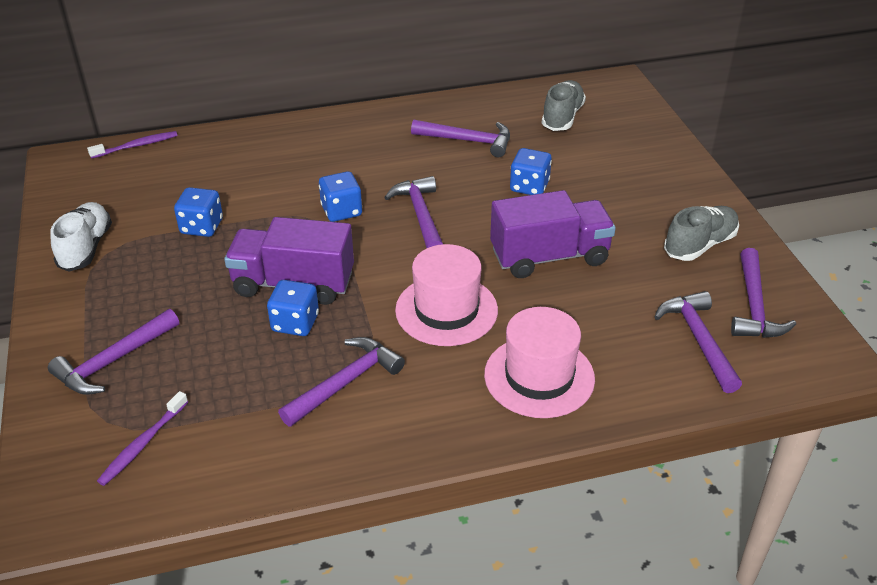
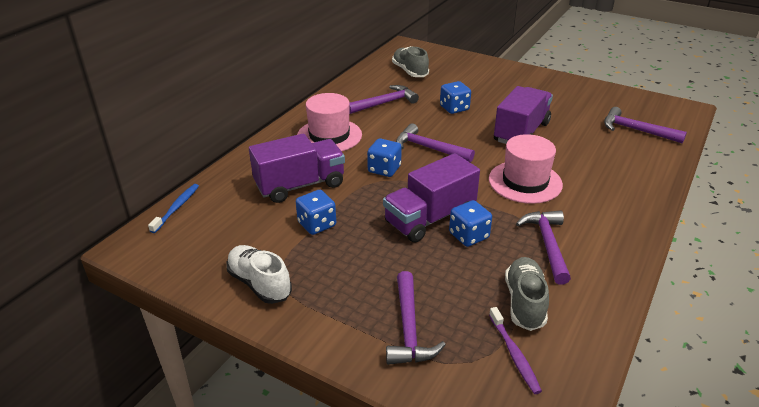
camera: 45 degrees left, 5 degrees down
(136, 146) = (177, 208): purple toothbrush -> blue toothbrush
(249, 182) = (300, 185): none -> purple truck
(539, 376) = (614, 183): pink hat -> pink hat (329, 136)
(699, 245) = (566, 94): grey shoe -> grey shoe (524, 302)
(754, 306) = (628, 106): purple hammer -> none

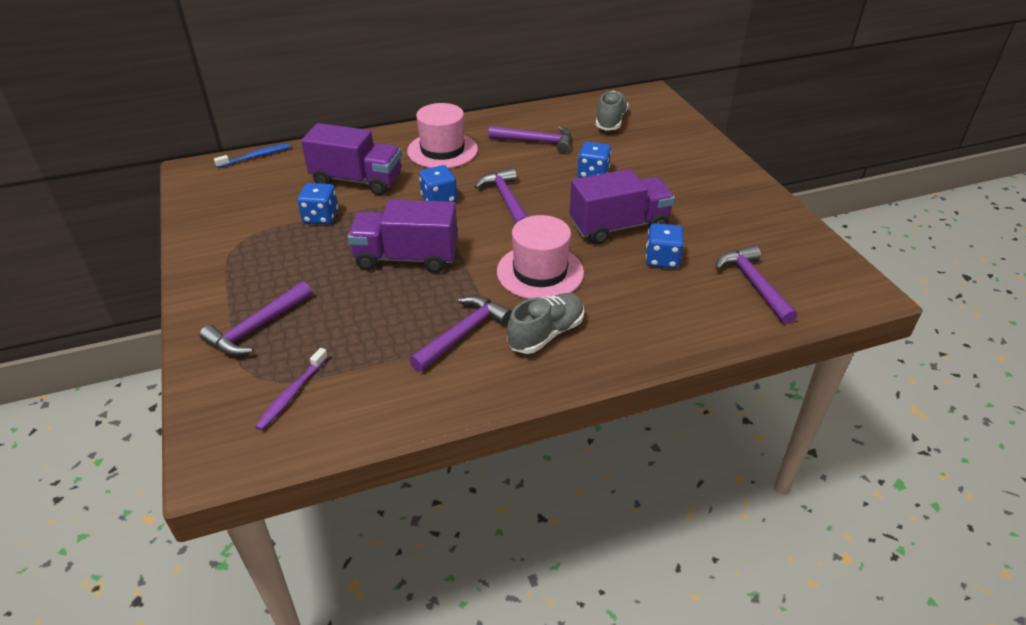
camera: 40 degrees right, 5 degrees up
(259, 284) = (221, 238): white shoe -> none
(469, 236) = (412, 288): blue dice -> blue dice (662, 259)
(524, 302) = (364, 364): grey shoe -> grey shoe (546, 334)

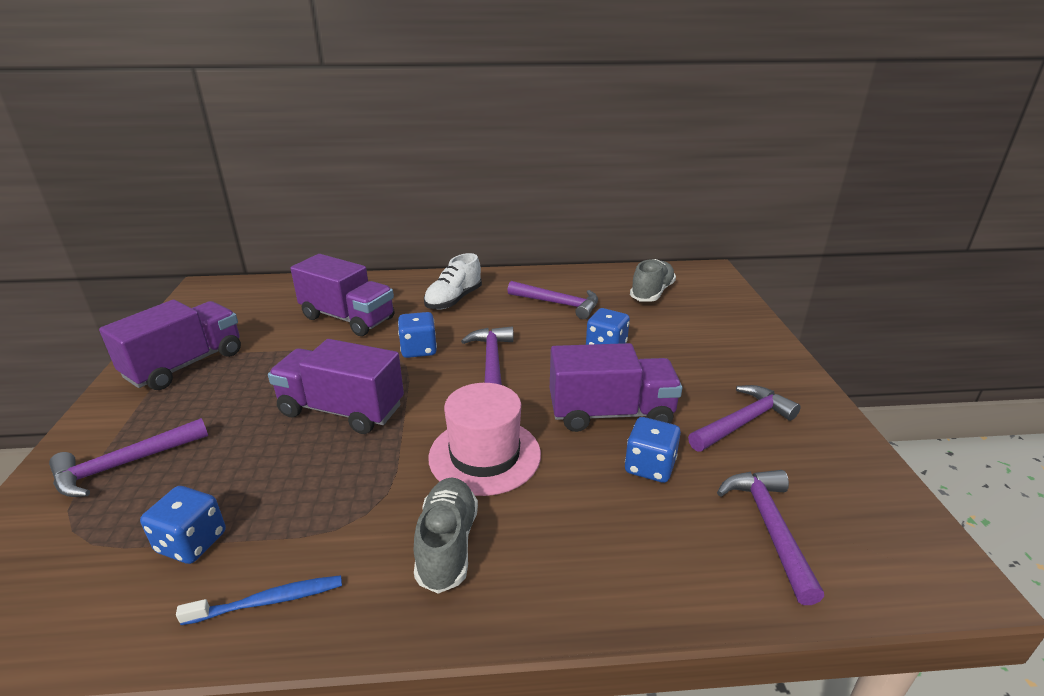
camera: 15 degrees right, 10 degrees down
(238, 243) = (185, 365): none -> purple truck
(255, 156) = (270, 283): blue toothbrush -> blue toothbrush (268, 601)
(292, 394) = (88, 563): purple toothbrush -> none
(320, 217) = (285, 350): blue dice -> blue dice (192, 542)
(442, 150) = (453, 300): pink hat -> white shoe
(463, 333) = (344, 522): purple hammer -> purple hammer (743, 422)
(546, 334) = (447, 545): grey shoe -> grey shoe turned 60 degrees counterclockwise

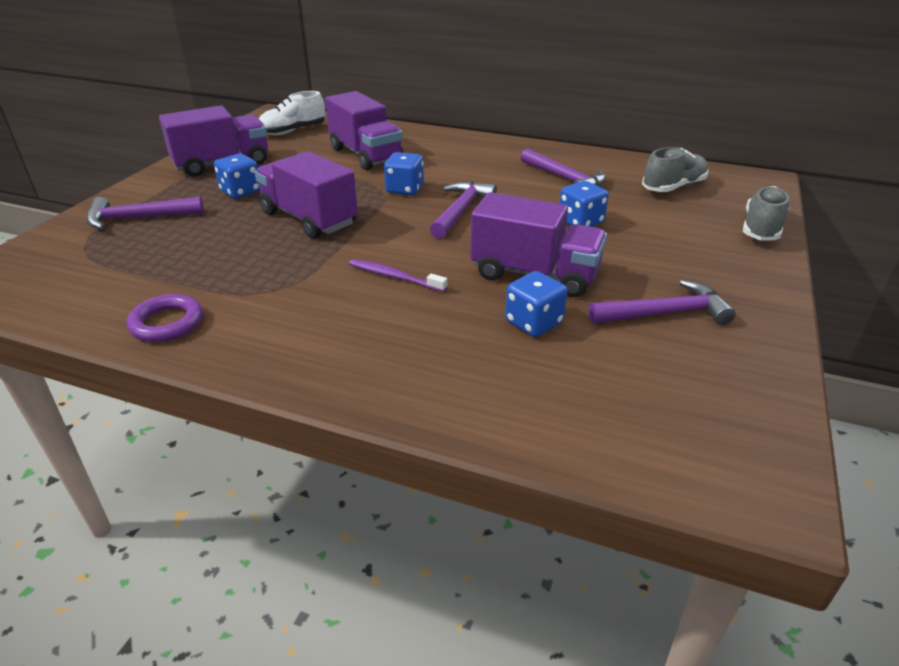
camera: 25 degrees right, 5 degrees up
(192, 542) = (146, 275): blue dice -> blue dice (241, 191)
(268, 601) = (167, 323): blue toothbrush -> purple ring
(447, 545) = (314, 327): grey shoe -> grey shoe (761, 228)
(453, 300) = (467, 157): white shoe -> white shoe (293, 131)
(484, 455) = (394, 277): pink hat -> purple toothbrush
(769, 527) = (607, 399): purple hammer -> none

